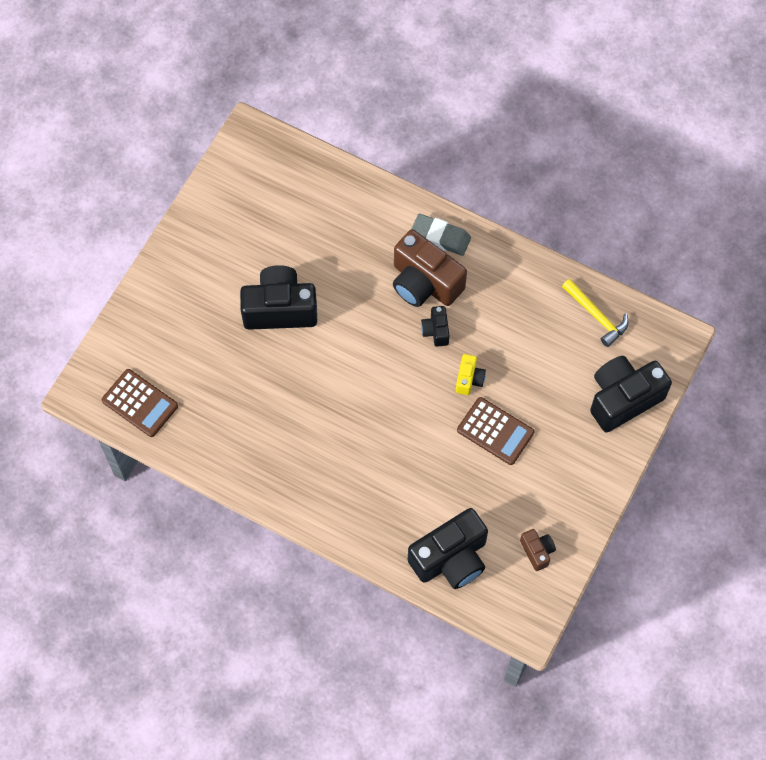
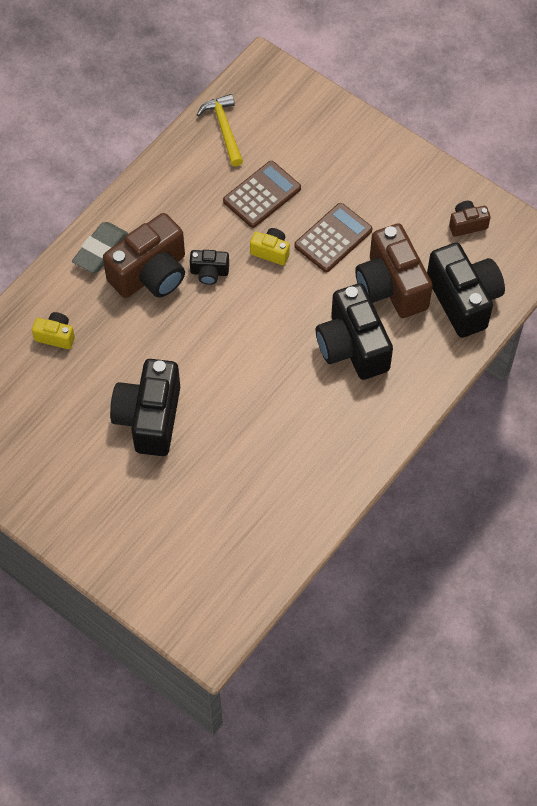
camera: 80 degrees left, 5 degrees down
(140, 403) = (234, 579): brown calculator -> brown calculator (262, 195)
(347, 219) = (56, 336): none -> yellow camera
(453, 490) = (391, 286): none -> brown camera
(596, 316) = (224, 129): yellow hammer -> yellow hammer turned 75 degrees counterclockwise
(623, 399) = (319, 124): black camera -> black camera (352, 346)

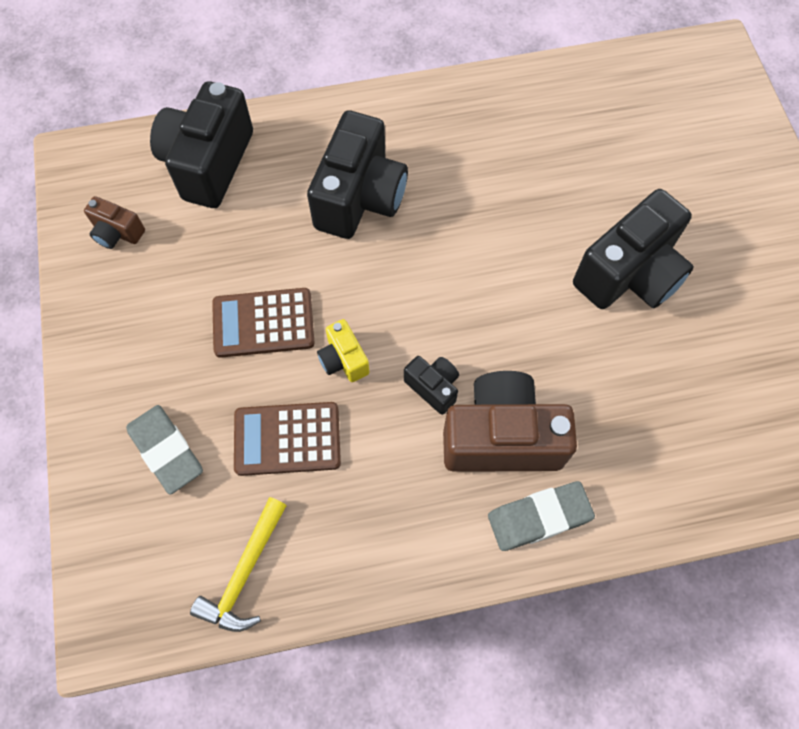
camera: 140 degrees left, 5 degrees up
(56, 336) = (672, 443): yellow camera -> none
(316, 148) = (166, 450): none -> grey eraser
(391, 286) = (261, 227): brown camera -> none

